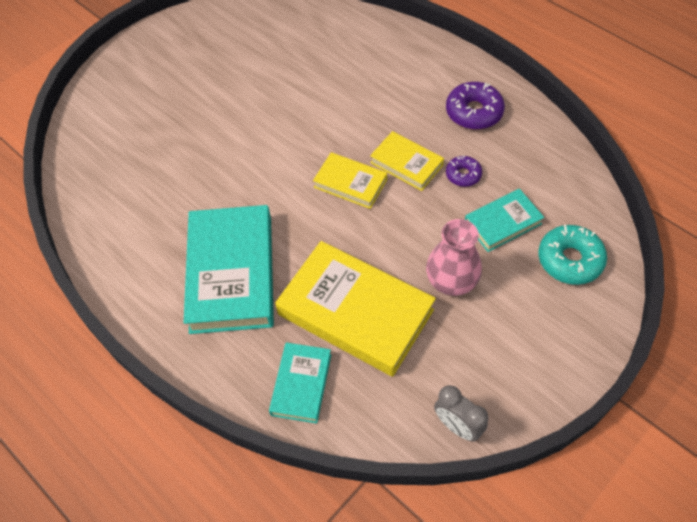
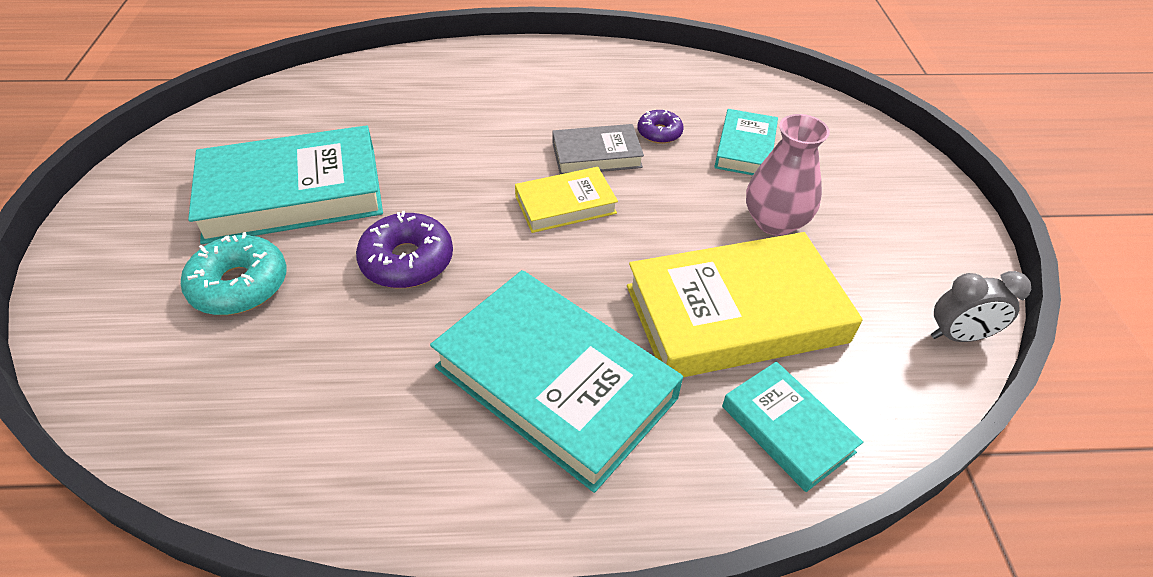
camera: 50 degrees left, 10 degrees down
(232, 82) = (293, 194): none -> turquoise book
(406, 164) = (596, 155): yellow book -> grey book
(474, 112) = (598, 81): purple donut -> purple donut (407, 261)
(570, 260) = (832, 141): turquoise donut -> turquoise donut (240, 285)

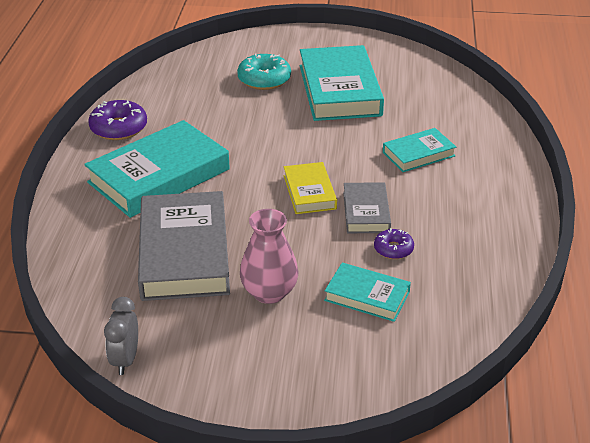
camera: 100 degrees right, 10 degrees down
(407, 261) = (269, 129): purple donut -> purple donut (119, 128)
(735, 313) = (184, 253): yellow book -> grey book
(787, 429) = (91, 256): turquoise book -> turquoise book (418, 154)

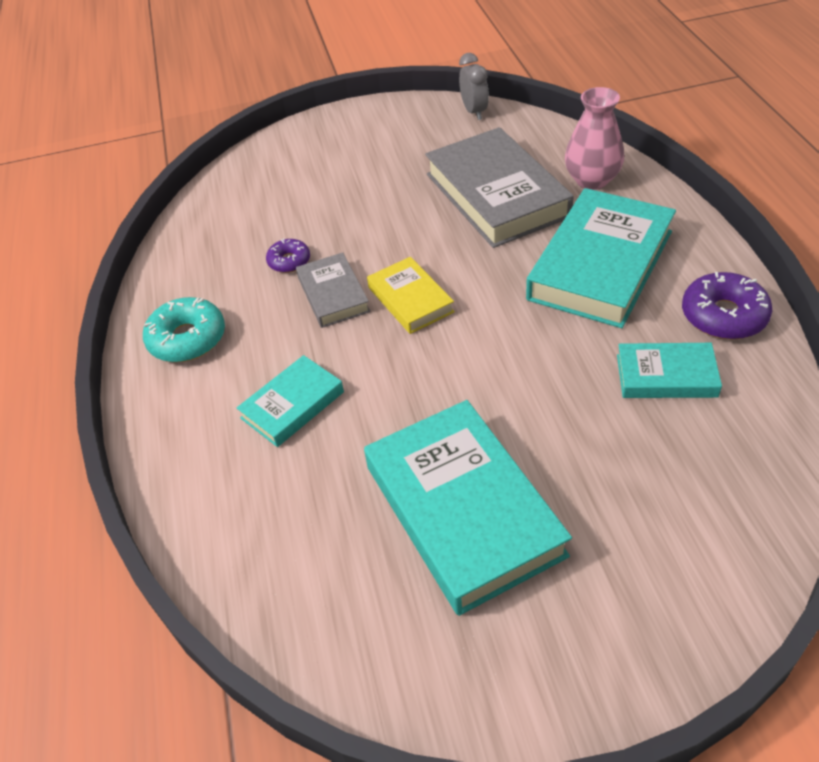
camera: 165 degrees right, 10 degrees up
(264, 79) = (605, 493): turquoise donut -> turquoise donut (187, 339)
(269, 292) = (392, 187): pink vase -> pink vase (592, 180)
(367, 296) = (301, 210): turquoise book -> turquoise book (666, 375)

